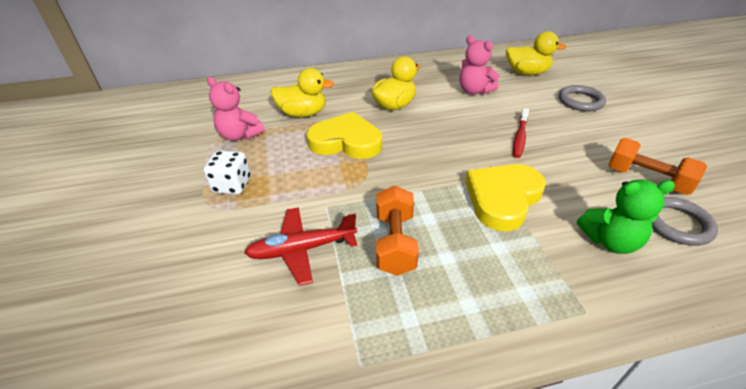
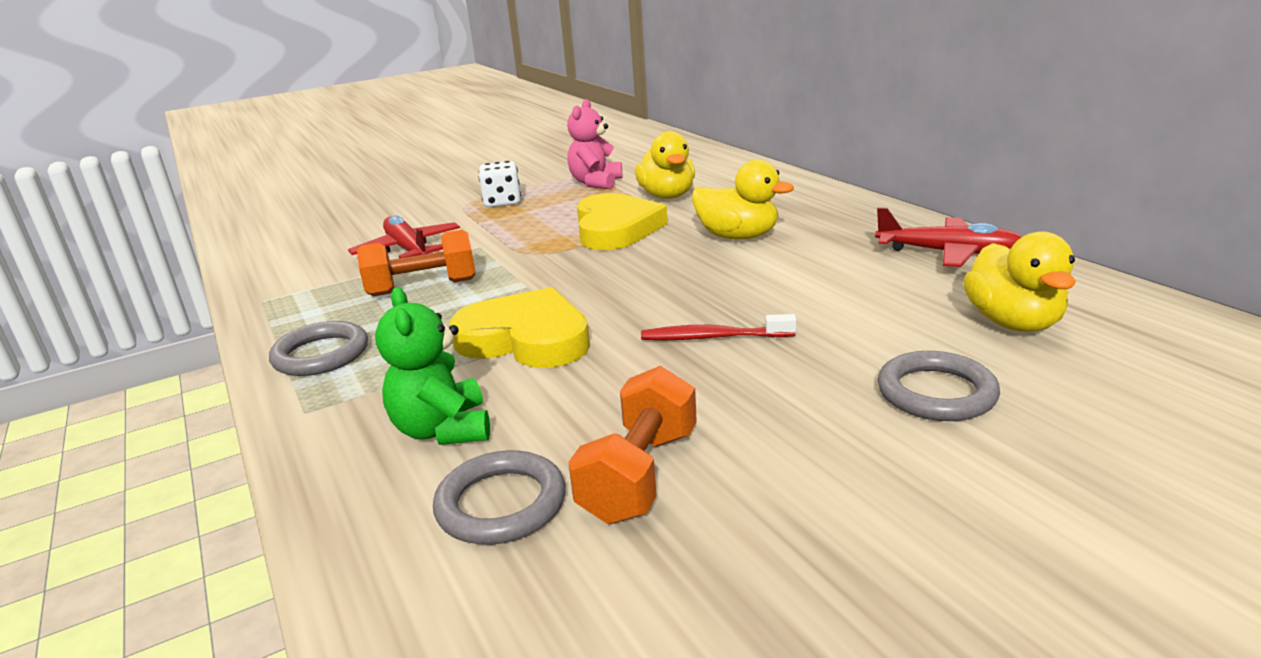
camera: 75 degrees right, 15 degrees down
(453, 65) = (948, 253): none -> red plane
(474, 91) = (855, 282): pink teddy bear -> none
(498, 306) = (321, 354): none -> grey ring

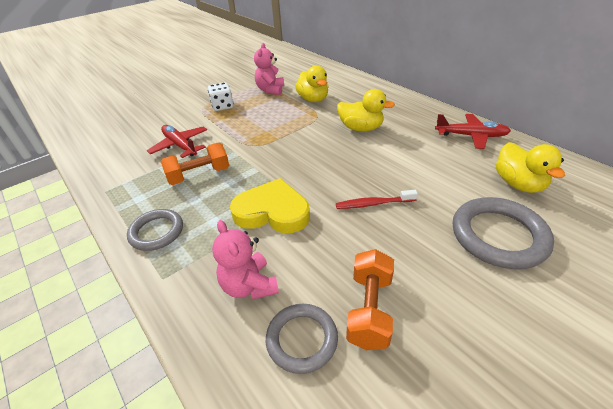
camera: 10 degrees left, 15 degrees up
(443, 430) = (249, 285): green teddy bear -> pink teddy bear
(616, 229) = (293, 125): yellow heart -> none
(936, 393) = (498, 236): grey ring -> grey ring, size x1.58

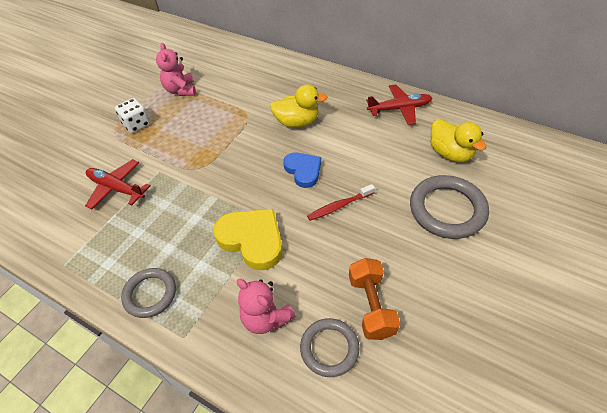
camera: 20 degrees left, 10 degrees up
(199, 175) = (158, 219): orange dumbbell -> none
(272, 211) = (252, 240): yellow heart -> yellow heart turned 45 degrees clockwise
(313, 99) = (233, 94): yellow duck -> none
(349, 166) = (303, 171): none -> blue heart

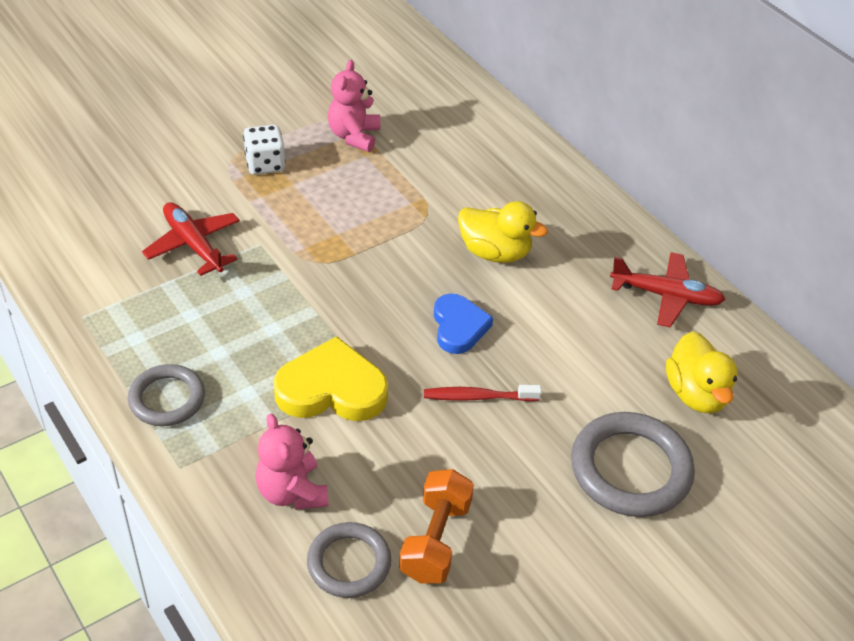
camera: 20 degrees right, 5 degrees down
(252, 240) = (331, 389): yellow heart -> yellow heart turned 60 degrees counterclockwise

